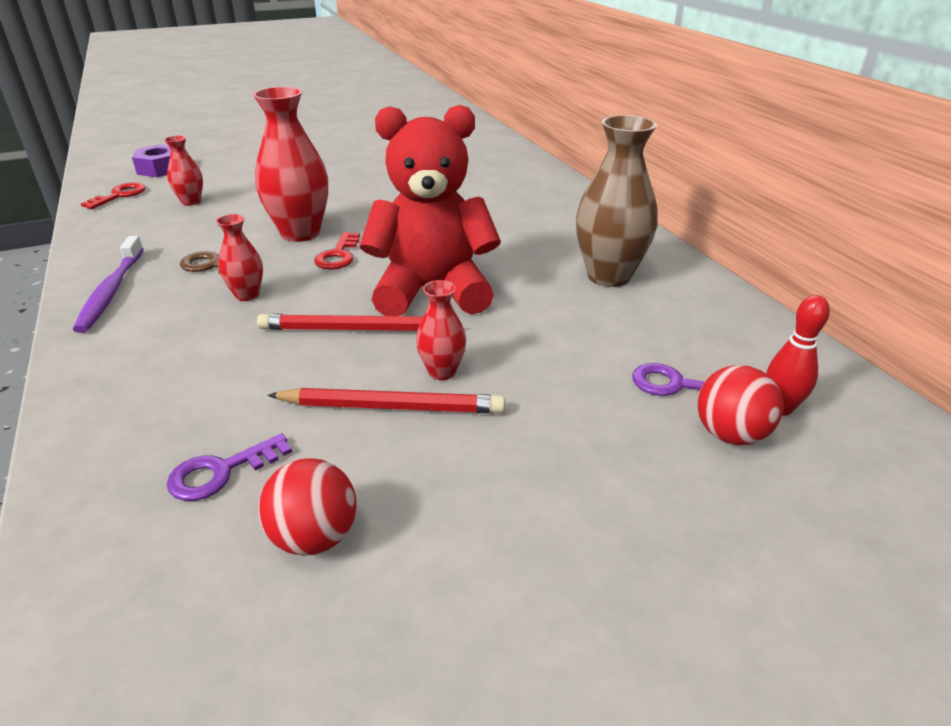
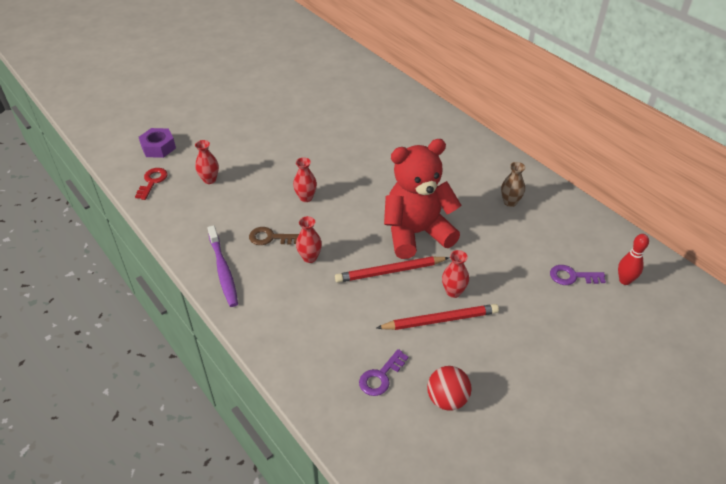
camera: 15 degrees left, 10 degrees up
(300, 233) = (306, 198): red vase -> red vase, size x0.51
(338, 255) = (343, 213): red key -> none
(609, 276) = (510, 202): brown vase -> brown vase, size x0.51
(730, 434) = (606, 301): red ball -> none

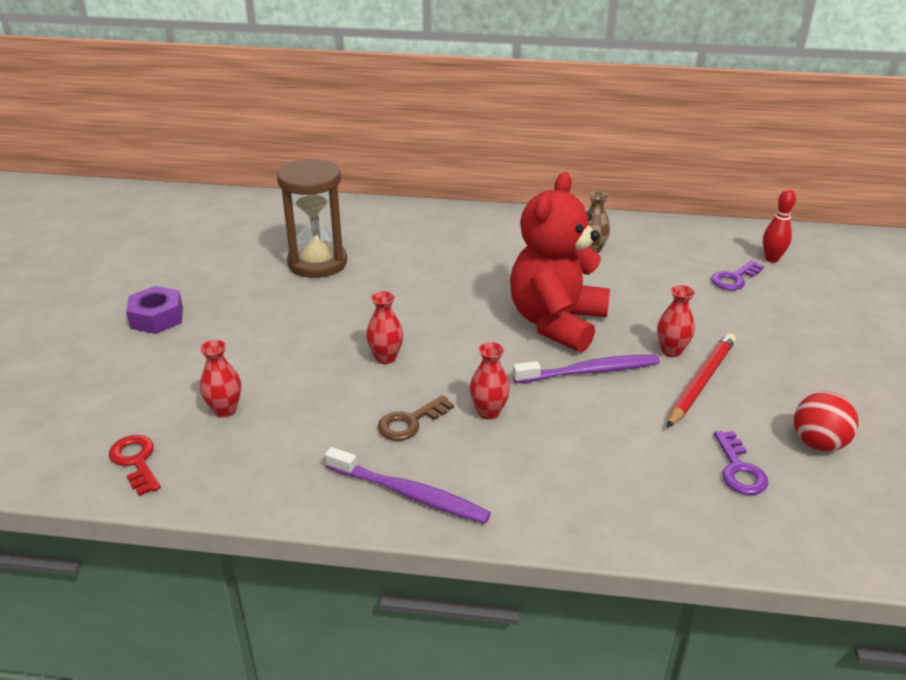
camera: 45 degrees left, 10 degrees down
(158, 147) = (79, 417): purple nut -> purple nut (157, 317)
(348, 124) = (317, 263): none -> brown hourglass
(390, 271) = (589, 371): red pencil -> purple toothbrush

